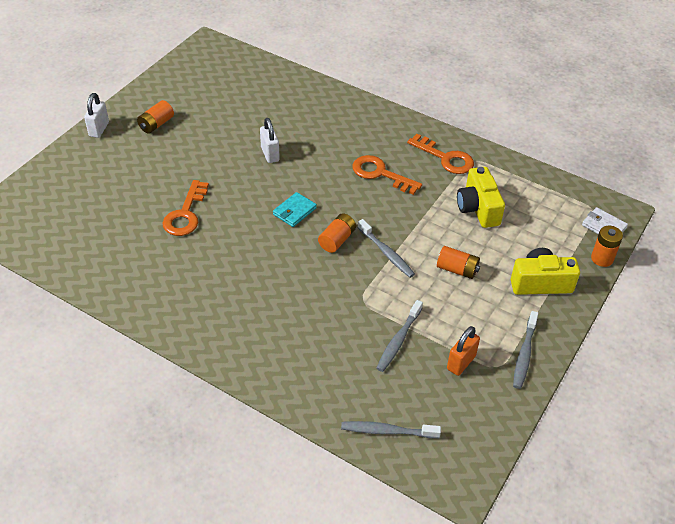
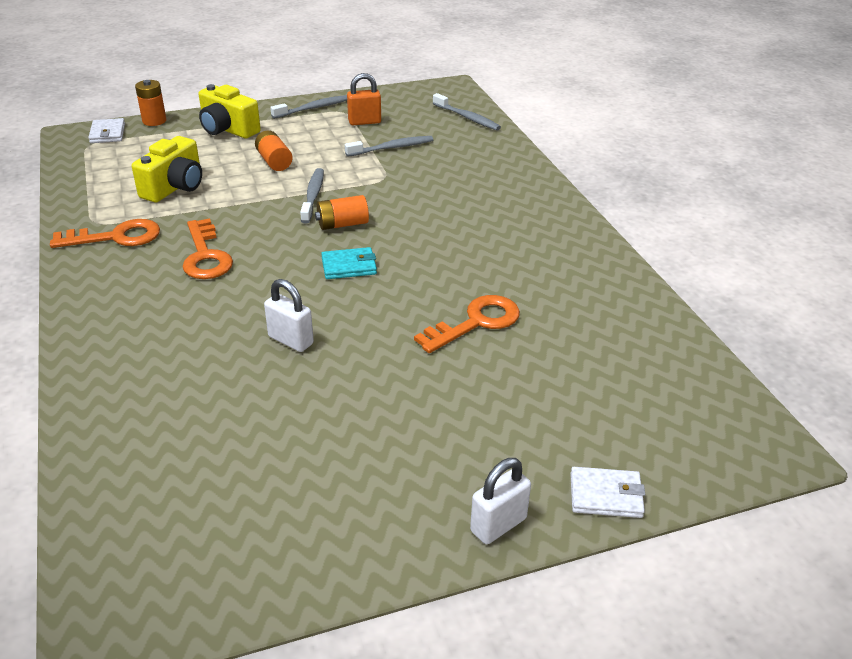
camera: 140 degrees left, 10 degrees down
(59, 161) = (605, 495): none -> white wallet
(156, 124) = (394, 478): orange battery -> none
(270, 154) = (291, 340): white padlock -> white padlock turned 75 degrees counterclockwise
(445, 158) = (116, 237): orange key -> orange key turned 90 degrees clockwise

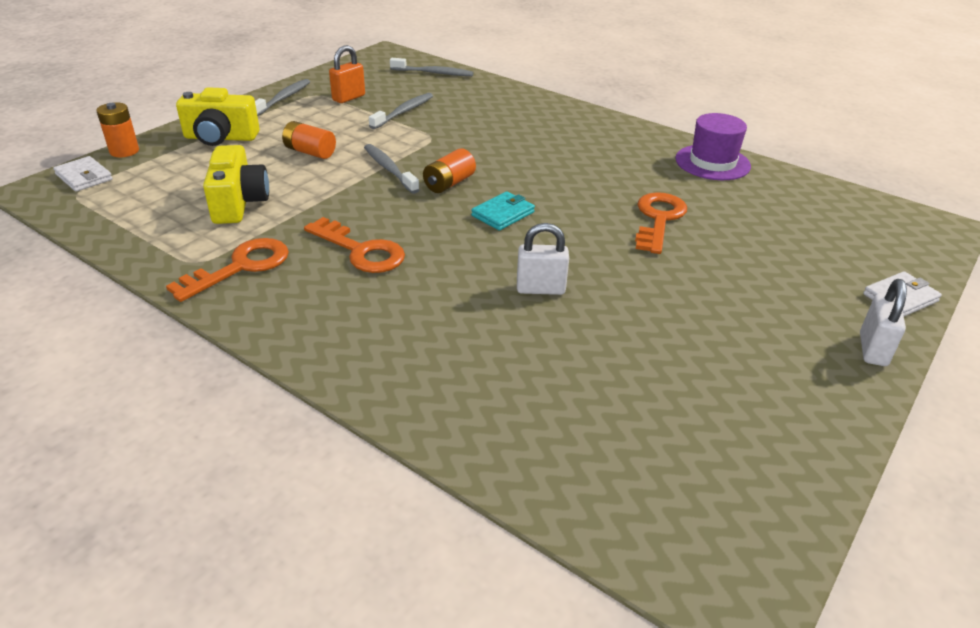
camera: 35 degrees left, 0 degrees up
(613, 289) = (712, 162): none -> purple hat

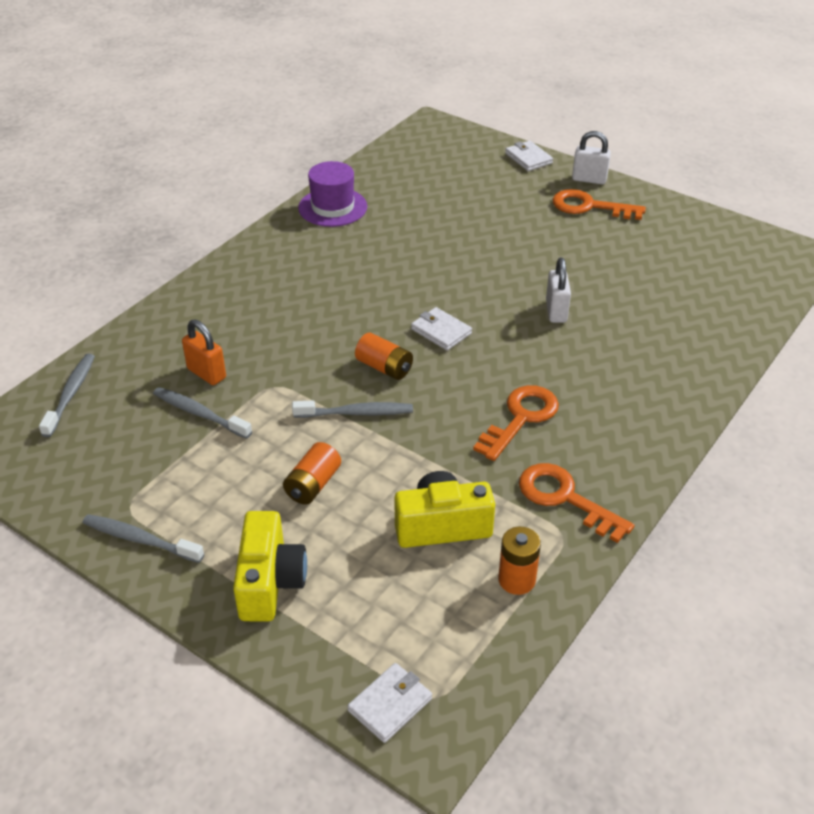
camera: 90 degrees left, 5 degrees up
(124, 151) = (311, 683): orange battery -> orange battery (516, 580)
(348, 98) = (147, 470): orange padlock -> orange padlock (206, 373)
(389, 169) = (355, 413): grey toothbrush -> grey toothbrush turned 150 degrees counterclockwise
(503, 214) = (441, 331): turquoise wallet -> white wallet
(658, 219) = (439, 246): orange key -> orange key (590, 206)

